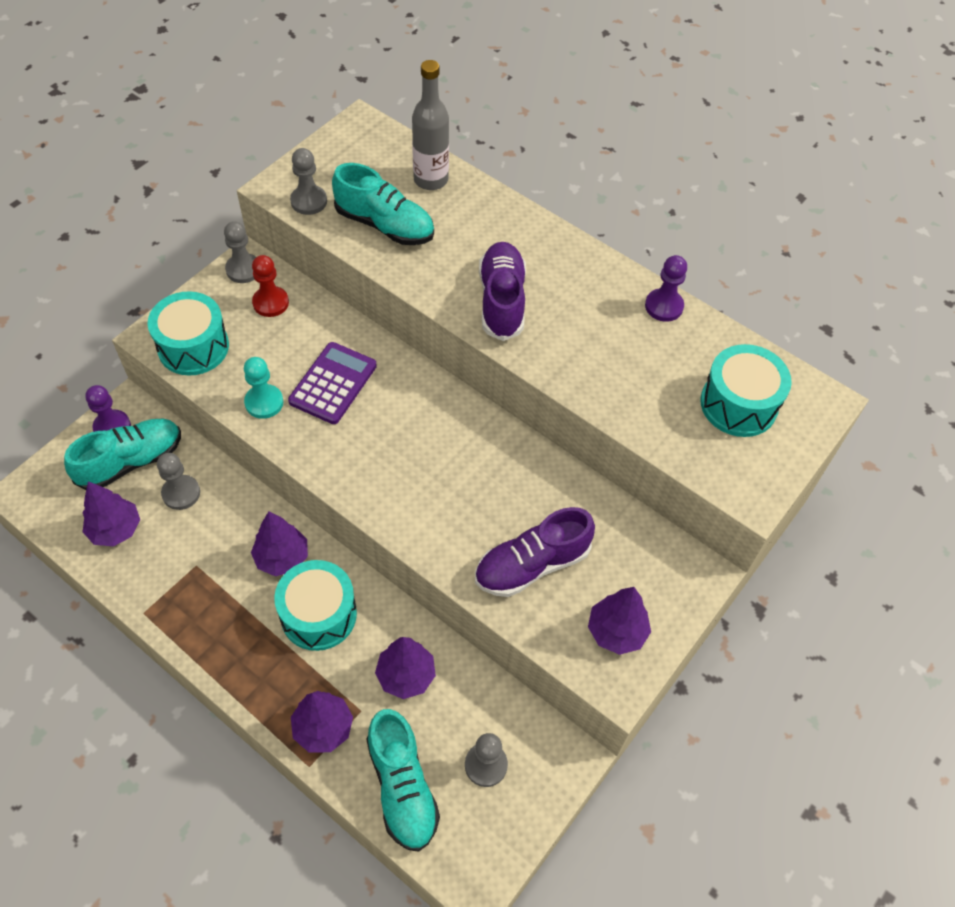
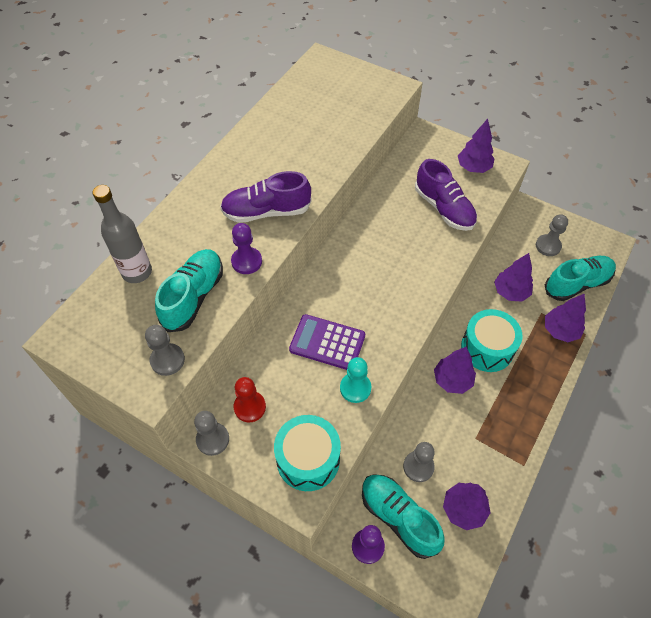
camera: 95 degrees left, 0 degrees up
(664, 306) = (258, 126): purple pawn -> purple pawn (246, 261)
(738, 404) = (332, 92): turquoise drum -> none

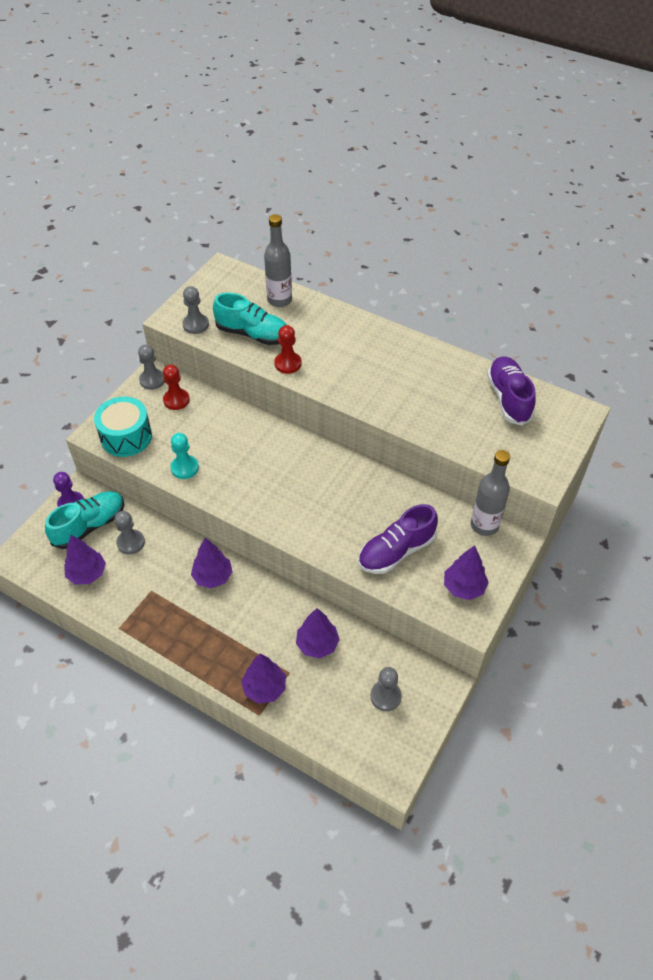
camera: 90 degrees right, 5 degrees down
(246, 261) = (288, 364): purple pawn -> red pawn
(266, 212) = (345, 374): purple shoe -> purple shoe (508, 398)
(327, 343) = (232, 449): purple calculator -> none
(410, 151) = (484, 525): none -> grey bottle
(487, 348) = (246, 612): turquoise drum -> none
(577, 284) = (328, 719): turquoise shoe -> none

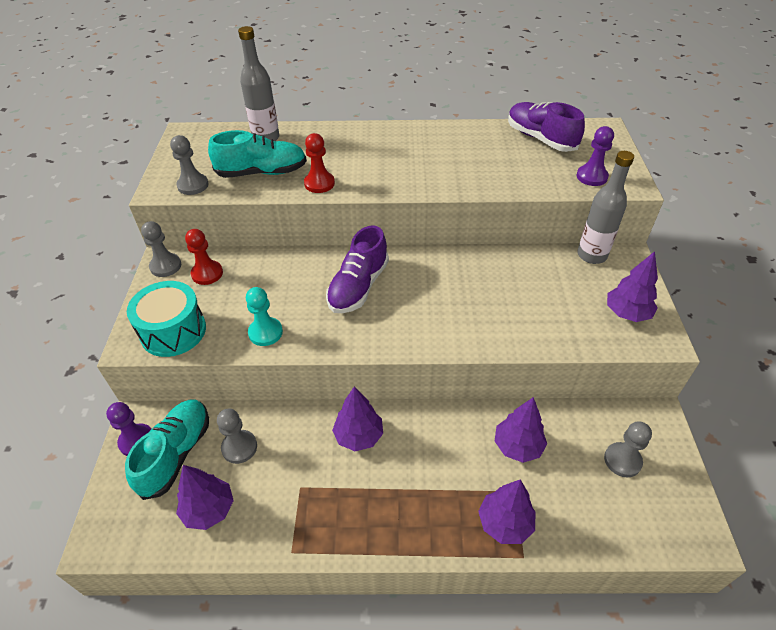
camera: 30 degrees left, 5 degrees down
(396, 551) = (541, 311): purple shoe -> purple shoe (358, 287)
(515, 456) = (591, 177): none -> purple pawn

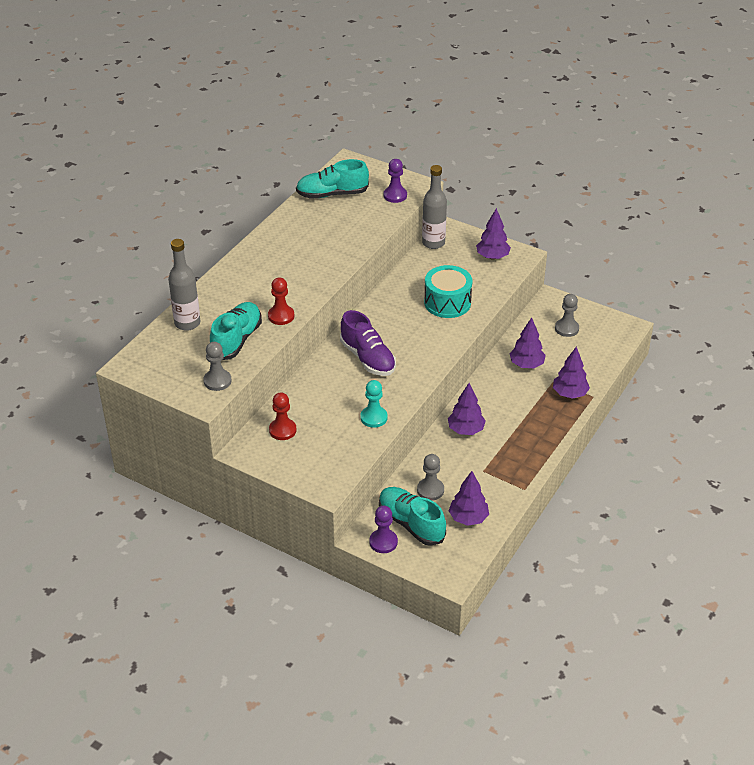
camera: 60 degrees left, 5 degrees down
(165, 266) = (251, 451): grey pawn -> none
(173, 331) = (332, 464): turquoise drum -> turquoise drum (447, 302)
(540, 139) = (332, 194): purple shoe -> turquoise shoe

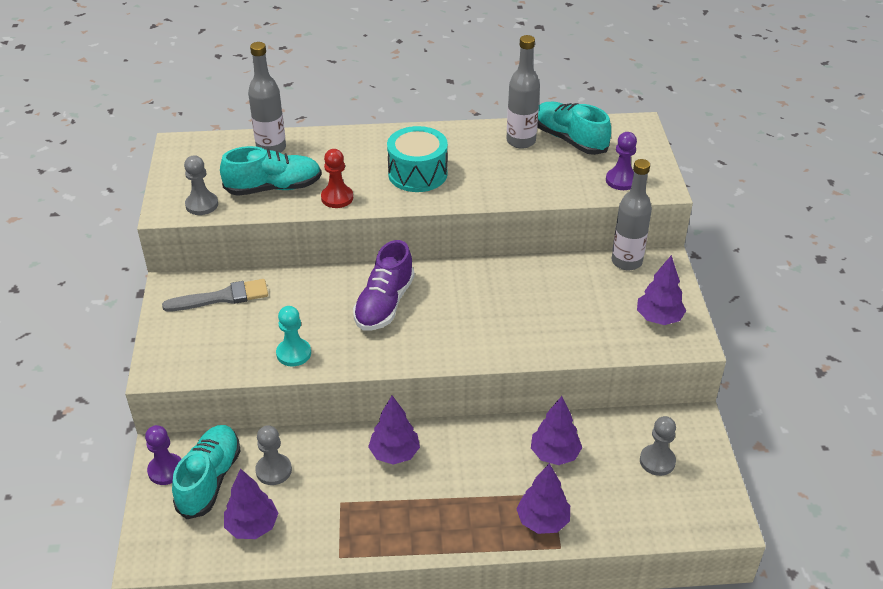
camera: 55 degrees right, 0 degrees up
(282, 430) = (221, 297): red pawn -> grey brush
(310, 213) = (521, 141): none -> grey bottle
(447, 302) = (537, 320): turquoise drum -> turquoise drum (417, 174)

